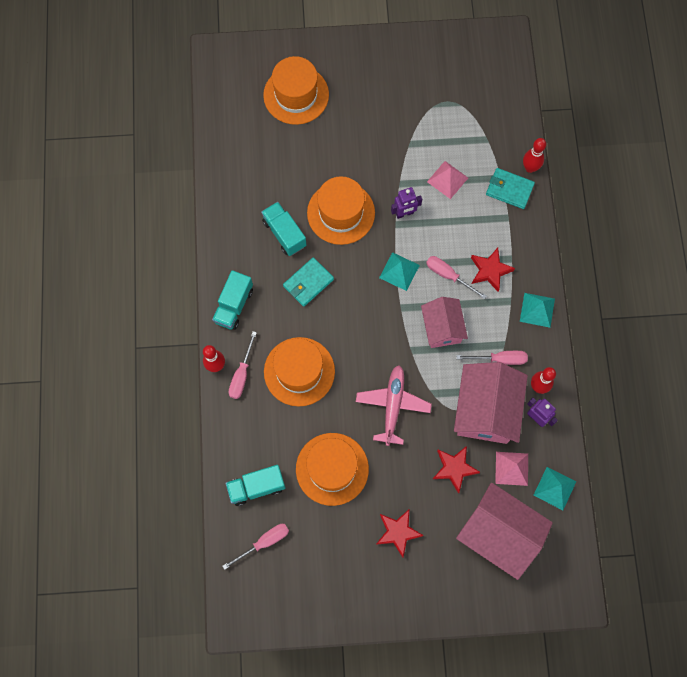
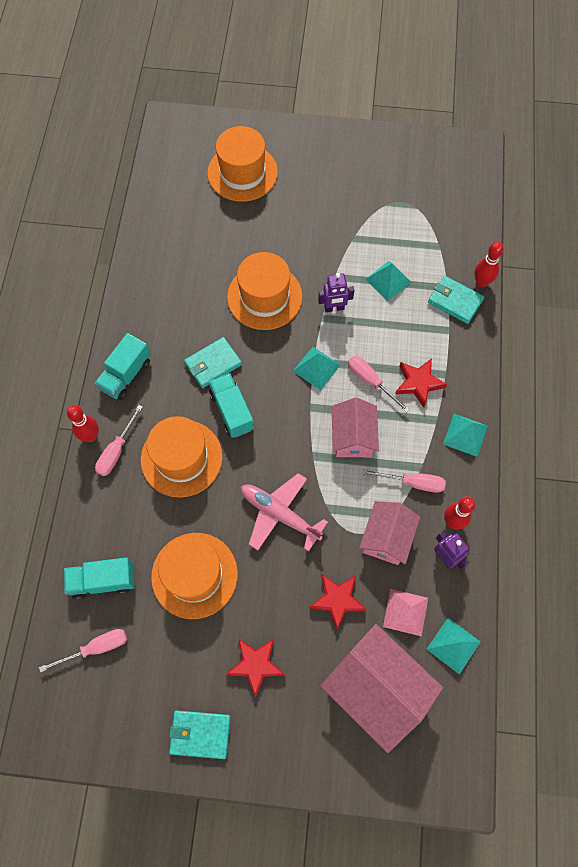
camera: 10 degrees right, 5 degrees down
(284, 233) = (198, 308): turquoise truck -> turquoise truck (232, 411)
(364, 594) = (200, 734): none -> turquoise wallet
(392, 405) = (279, 514): pink plane -> pink plane turned 75 degrees counterclockwise
(447, 179) = (388, 280): pink pyramid -> turquoise pyramid
(485, 410) = (386, 538): pink house -> pink house, size x0.62

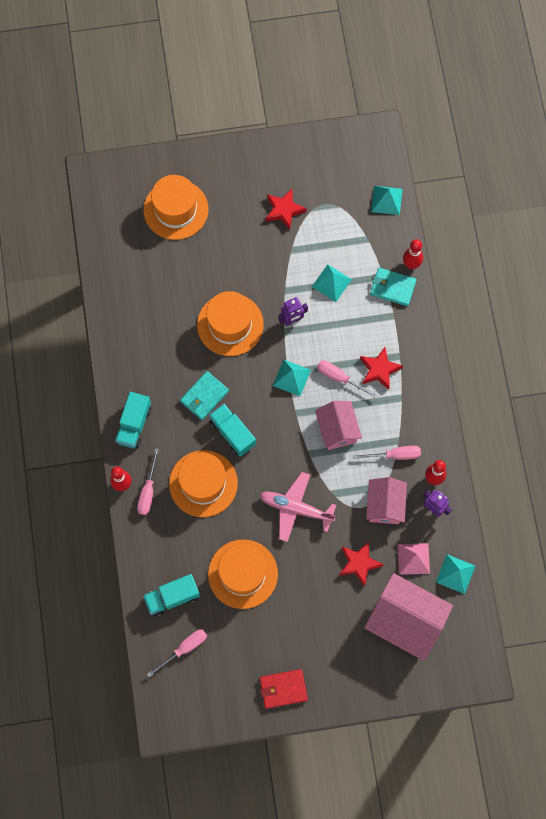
camera: 15 degrees left, 5 degrees up
(200, 734) = (283, 689): turquoise wallet -> red wallet
(256, 665) = (310, 628): red star -> red star (284, 210)
(465, 435) = (427, 404): turquoise pyramid -> turquoise pyramid (386, 200)

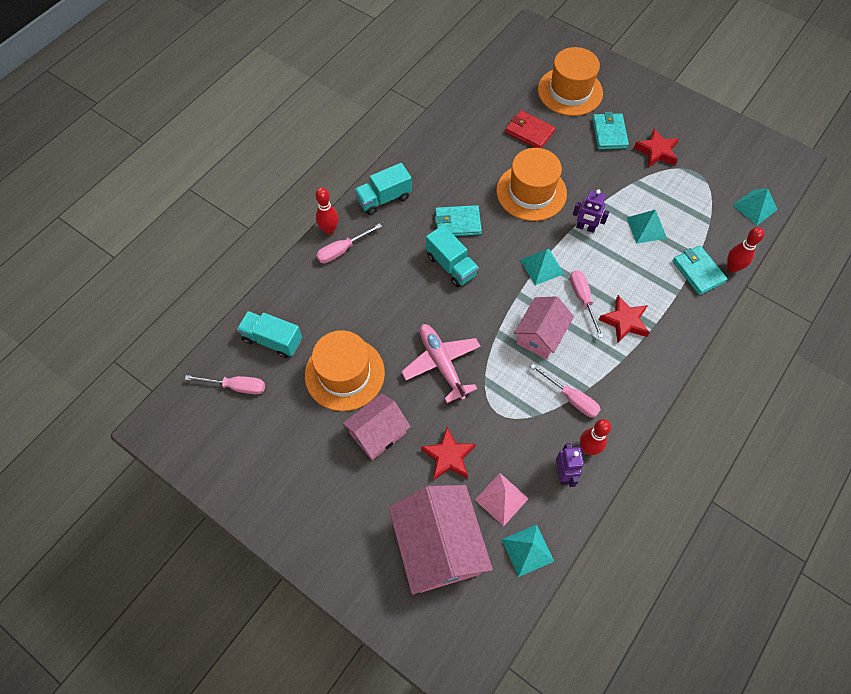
camera: 45 degrees right, 10 degrees down
(203, 483) = (389, 281): orange hat -> none
(232, 433) = (451, 265): turquoise truck -> turquoise truck turned 135 degrees clockwise
(237, 223) = (609, 133): none -> turquoise wallet
(283, 689) = (274, 497): red wallet -> red wallet (529, 132)
(385, 505) = (521, 430): pink house -> pink house (377, 433)

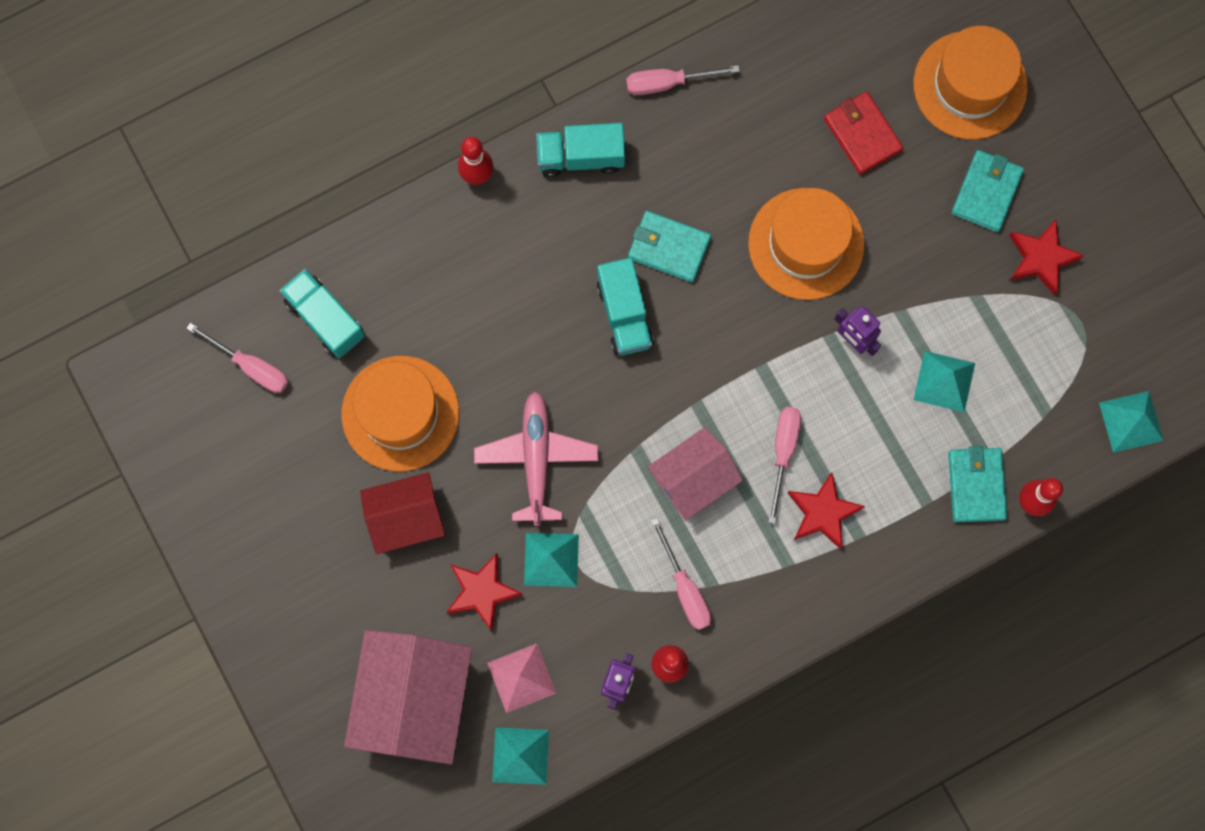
camera: 25 degrees right, 15 degrees up
(342, 250) = (481, 218): pink screwdriver -> pink screwdriver (667, 83)
(377, 433) = (406, 517): pink house -> red house
(542, 266) = (754, 374): turquoise pyramid -> turquoise pyramid (551, 559)

